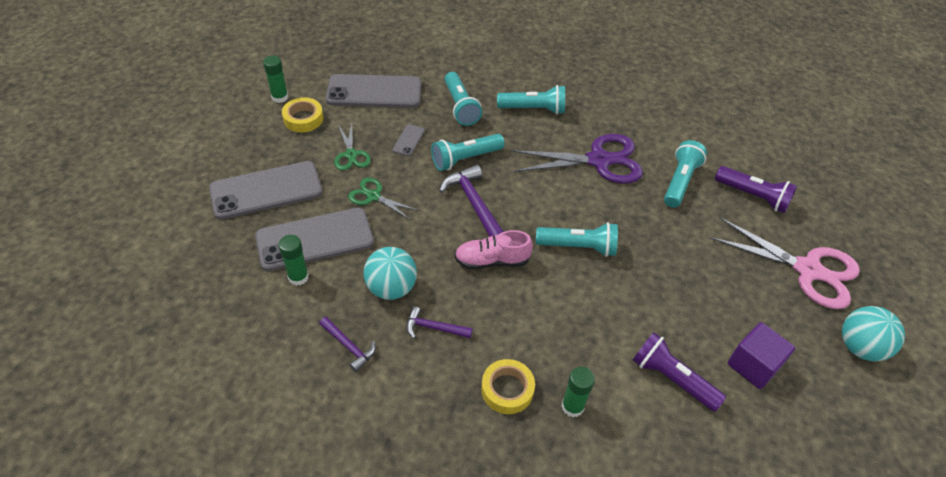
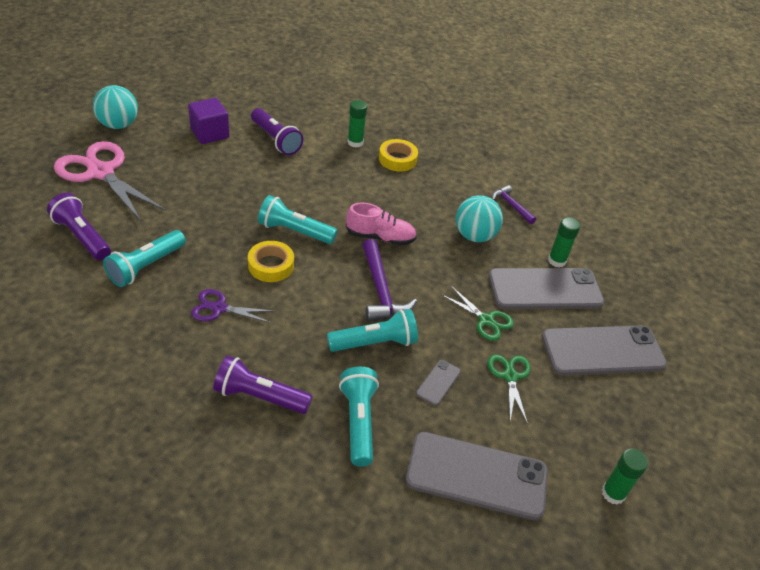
camera: 170 degrees left, 5 degrees down
(303, 119) = (574, 445): yellow tape -> yellow tape (271, 265)
(434, 328) = (443, 203): purple hammer -> none
(533, 109) = (259, 397): turquoise flashlight -> purple flashlight
(599, 160) = (219, 308): purple scissors -> purple scissors, size x0.52

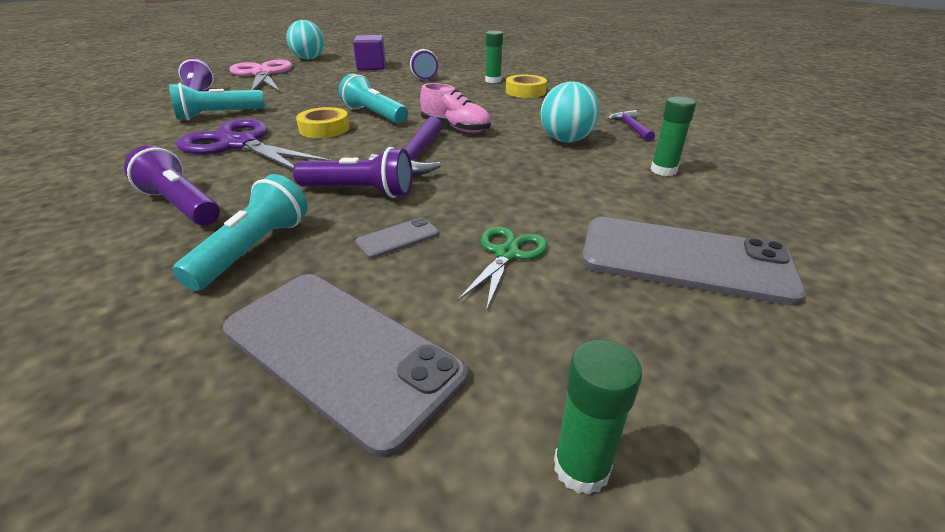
camera: 30 degrees right, 10 degrees down
(219, 308) = (239, 144): purple scissors -> purple scissors, size x1.91
(375, 342) = (360, 191): turquoise flashlight -> purple flashlight
(486, 320) = (520, 199): green scissors -> none
(545, 289) = (628, 189): grey phone -> none

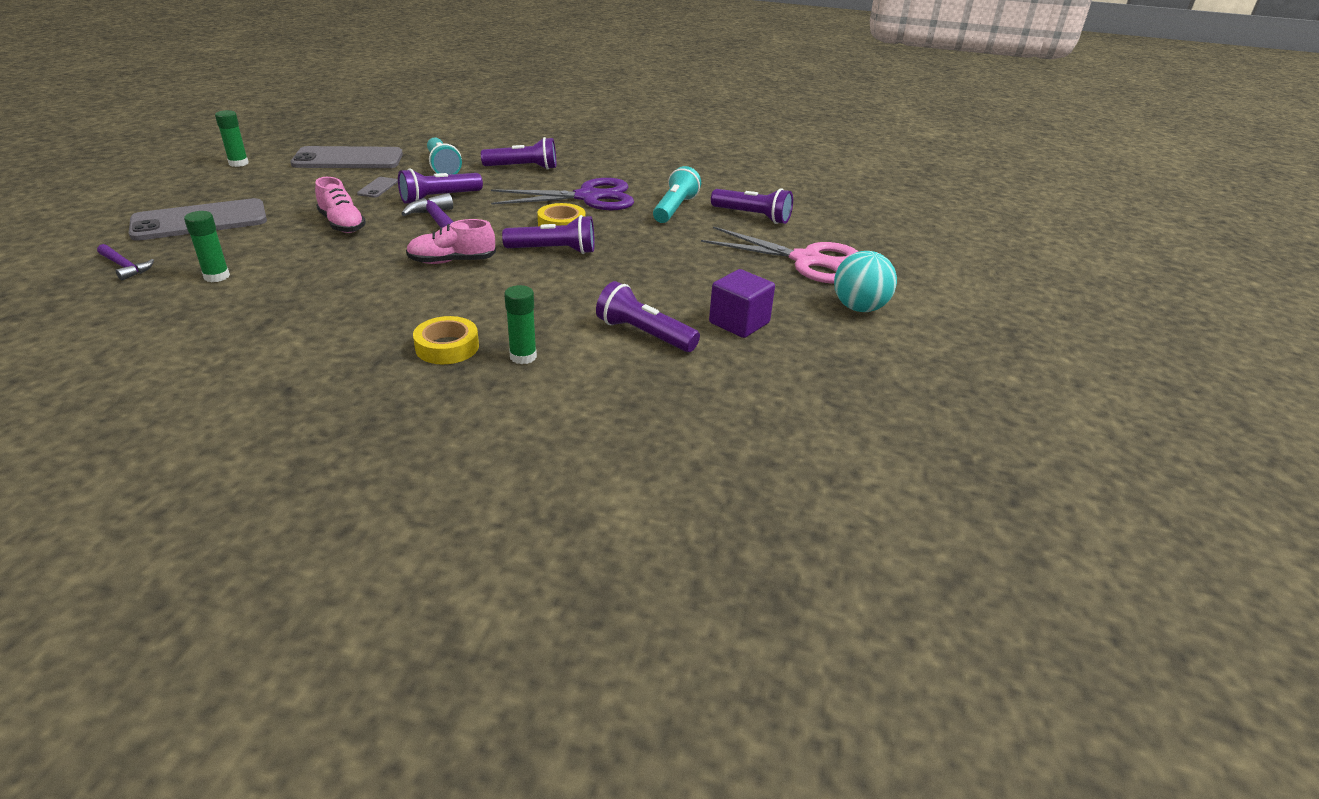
camera: 135 degrees right, 0 degrees up
(374, 115) = (554, 250): turquoise flashlight -> purple flashlight
(504, 191) = (342, 224): none -> pink shoe
(507, 254) = (308, 197): green scissors -> none
(566, 140) = (327, 281): turquoise ball -> none
(631, 128) = (262, 322): purple hammer -> purple hammer (125, 267)

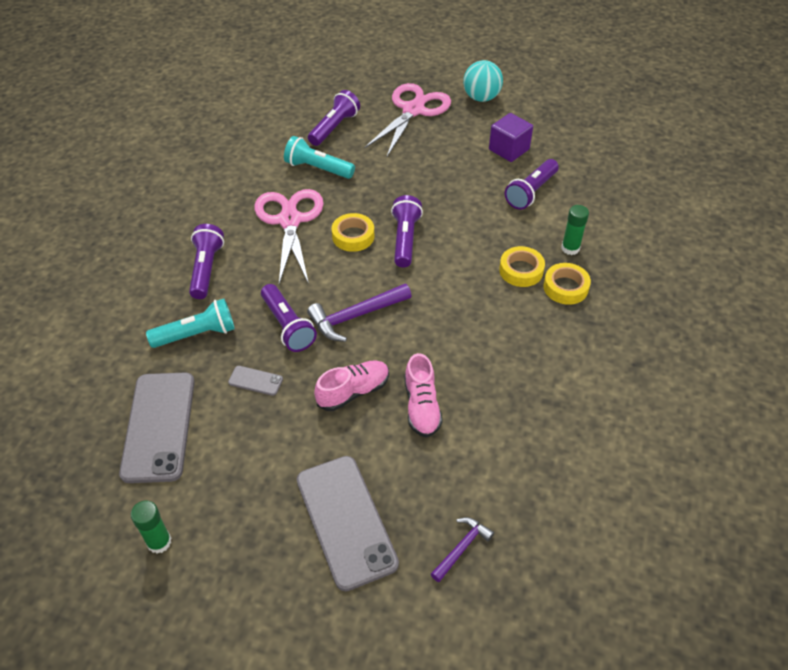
camera: 85 degrees left, 15 degrees up
(217, 276) = (474, 461): green glue stick -> none
(452, 261) = (430, 300): pink shoe -> pink shoe (421, 406)
(487, 317) = (521, 270): none -> yellow tape
(588, 197) = (290, 220): purple scissors -> pink scissors

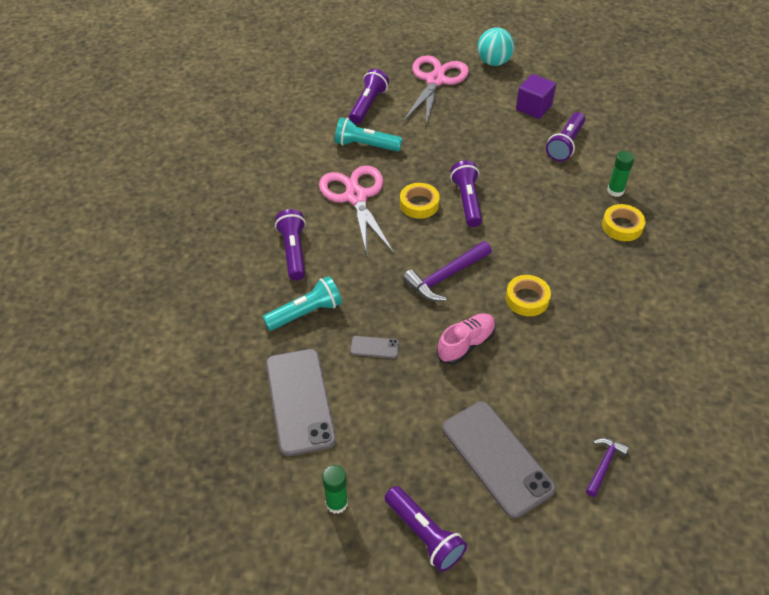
camera: 10 degrees left, 0 degrees up
(288, 326) = (387, 294): purple flashlight -> purple flashlight (424, 535)
(421, 406) = (530, 349): pink shoe -> none
(521, 270) = (578, 216): yellow tape -> yellow tape (527, 299)

